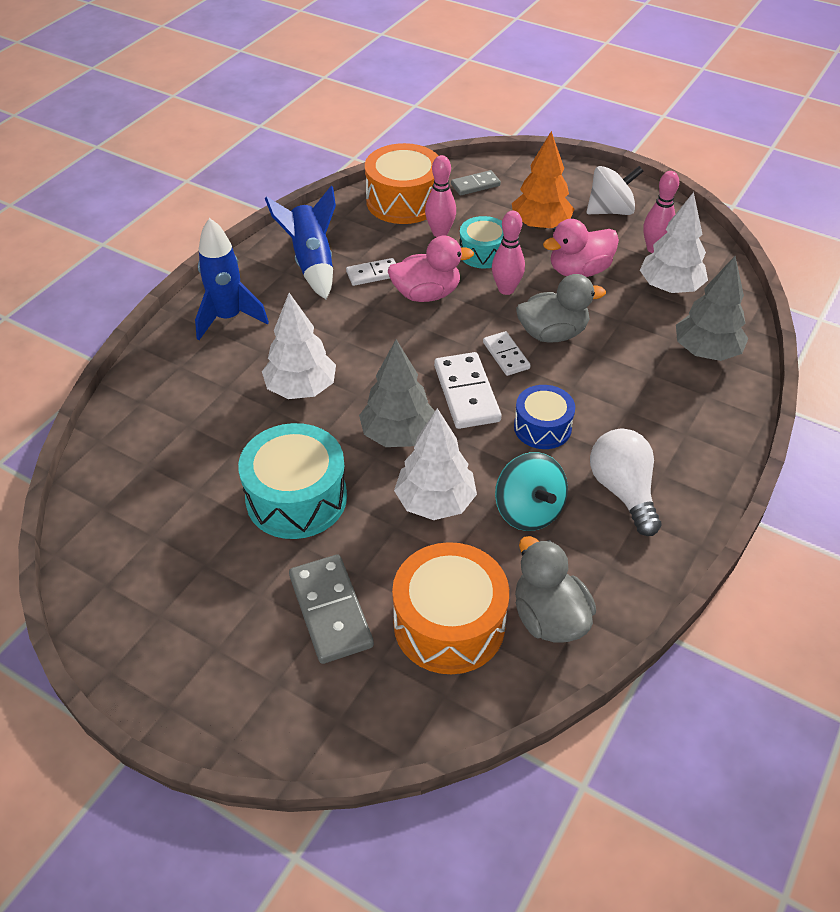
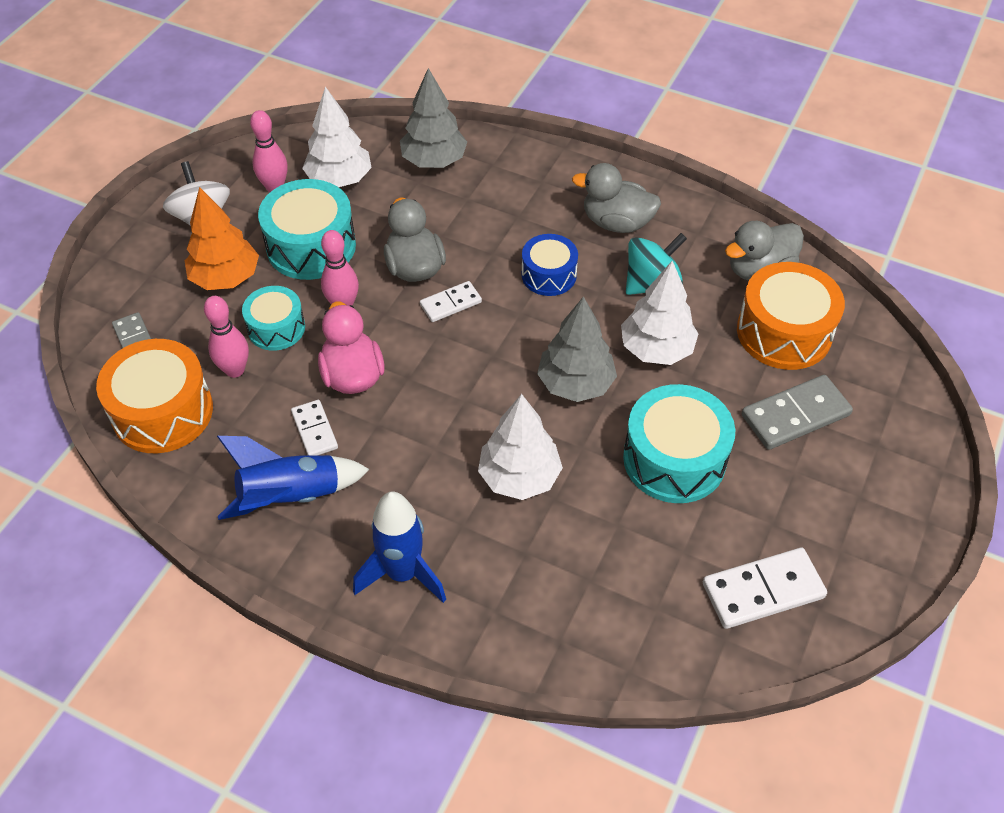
camera: 95 degrees left, 5 degrees up
(466, 393) = (510, 333): white domino -> white domino (763, 591)
(579, 271) = (311, 246): pink duck -> turquoise drum
(623, 491) = (616, 223): white light bulb -> grey duck

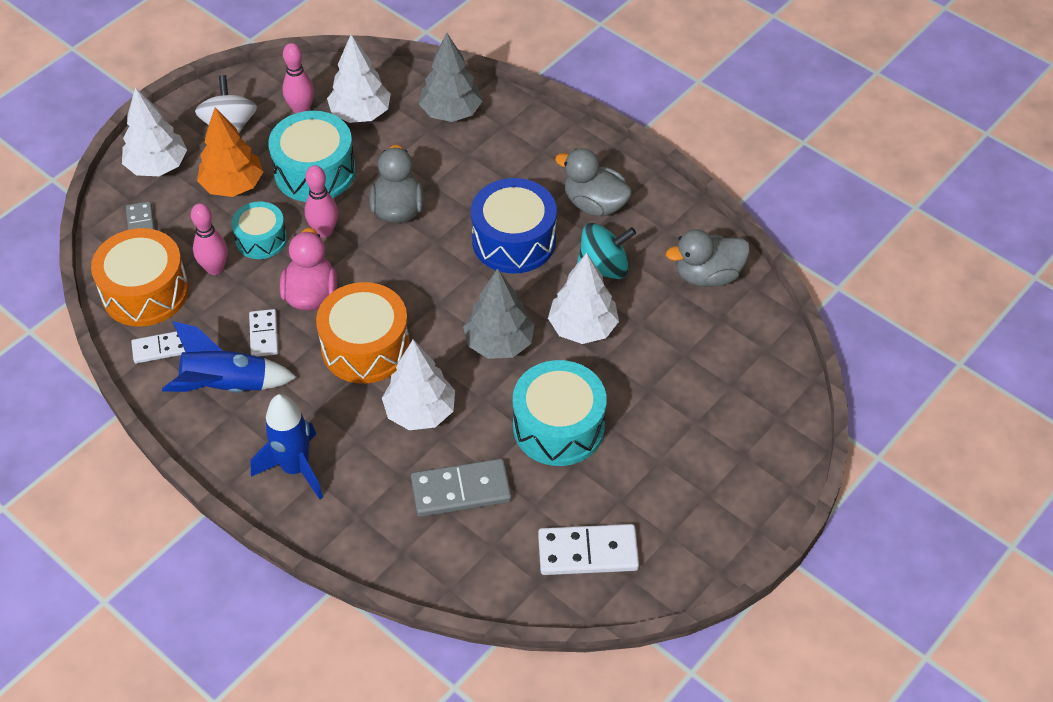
camera: 15 degrees right, 0 degrees up
(134, 274) = (157, 166): none -> white tree
(450, 303) = (417, 248): white domino -> white domino (160, 348)
(549, 275) = (514, 240): blue drum -> blue drum, size x1.65
(784, 332) = (705, 337): orange drum -> orange drum (365, 347)
(795, 415) = (682, 413): grey domino -> grey domino (461, 490)

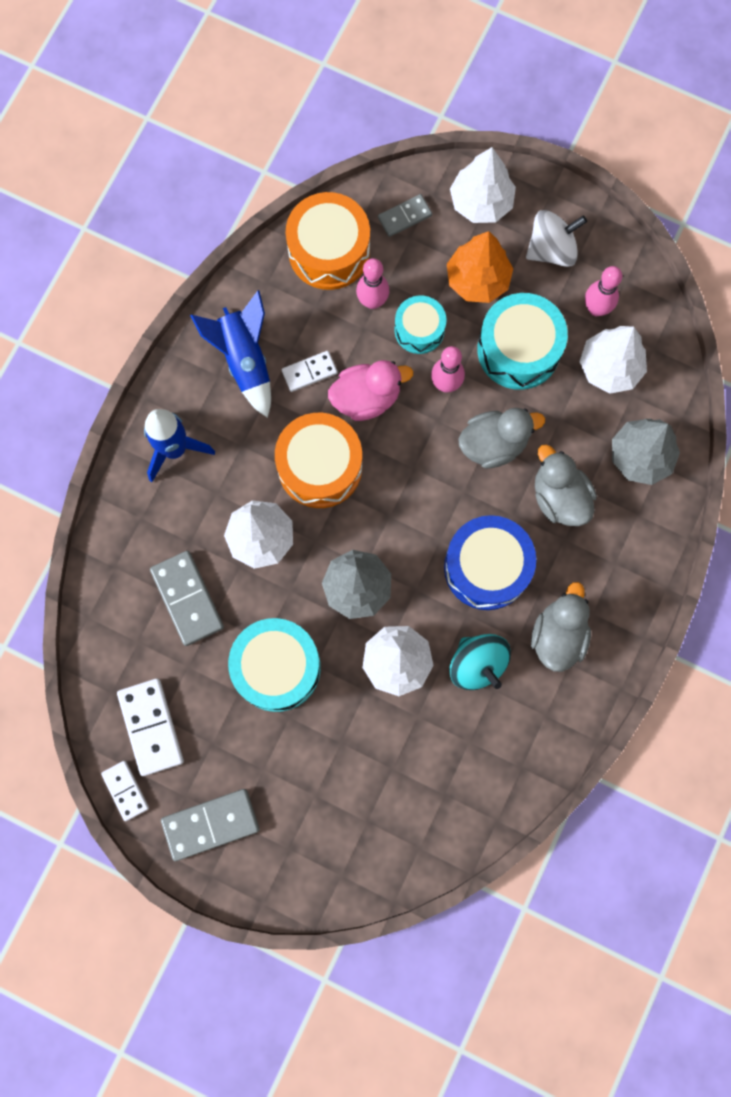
camera: 75 degrees right, 25 degrees up
(160, 348) = (270, 289): white domino -> white domino (125, 790)
(704, 518) = (210, 824): none -> grey domino
(707, 275) = (497, 771): grey duck -> grey duck (559, 497)

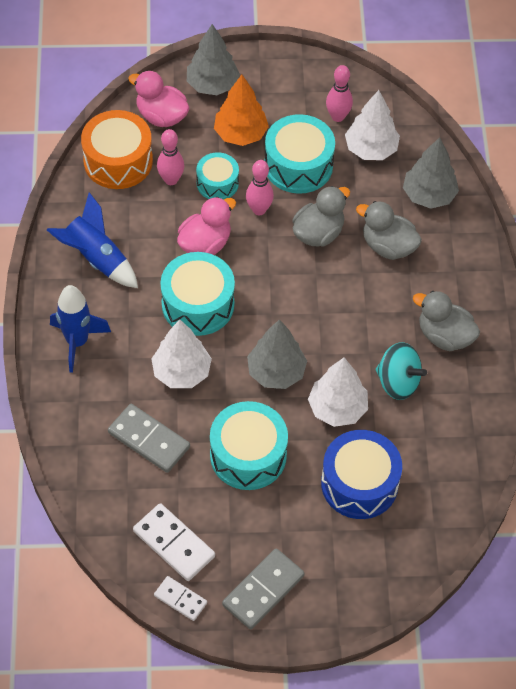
camera: 30 degrees left, 20 degrees down
(309, 372) = (151, 245): white domino -> none
(320, 467) = (198, 304): orange drum -> turquoise drum
(404, 216) = (161, 116): grey domino -> pink duck
(481, 202) = (212, 85): white tree -> grey tree
(486, 567) = (364, 315): blue drum -> blue drum (359, 483)
(551, 249) = (282, 93): white spinning top -> none
(558, 635) = (444, 336): grey duck -> grey duck turned 45 degrees counterclockwise

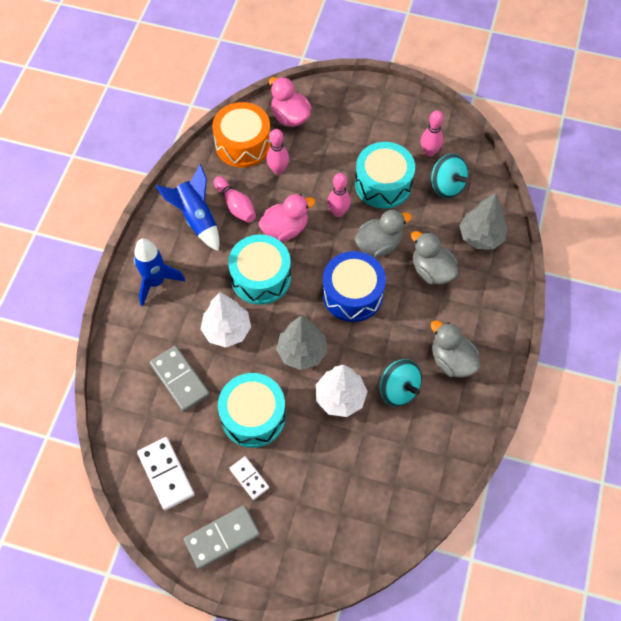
camera: 20 degrees right, 5 degrees up
(137, 232) = (236, 205): none -> pink bowling pin
(180, 599) = (153, 524): white domino -> white domino (249, 478)
(212, 85) = (339, 101): grey tree -> none
(217, 183) = (313, 182): turquoise drum -> none
(240, 134) = (346, 147): orange tree -> none
(359, 483) = (335, 468): blue drum -> blue drum (352, 294)
(371, 149) = (447, 186): white tree -> turquoise spinning top

